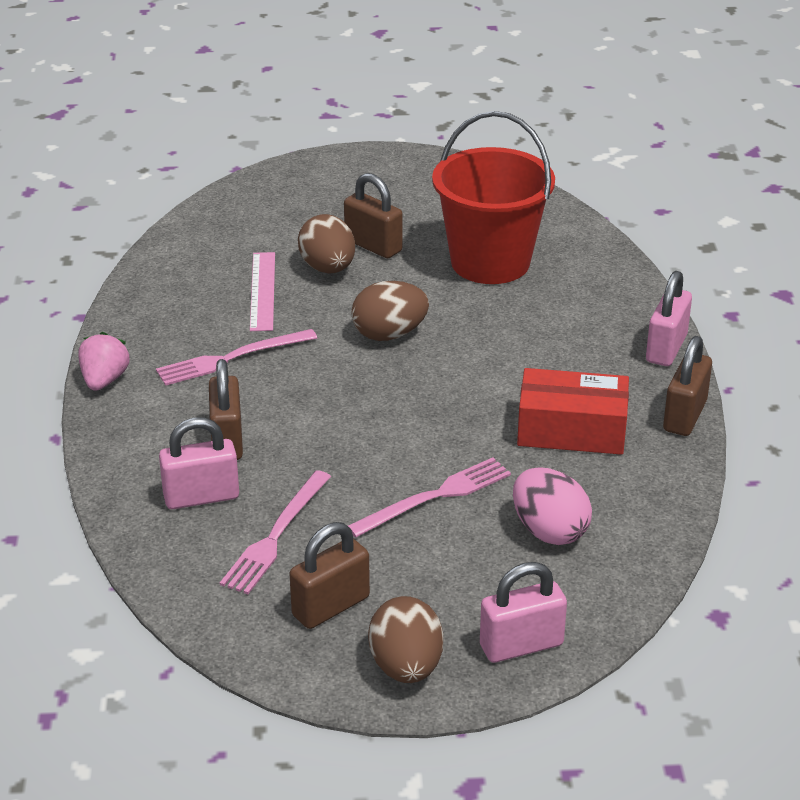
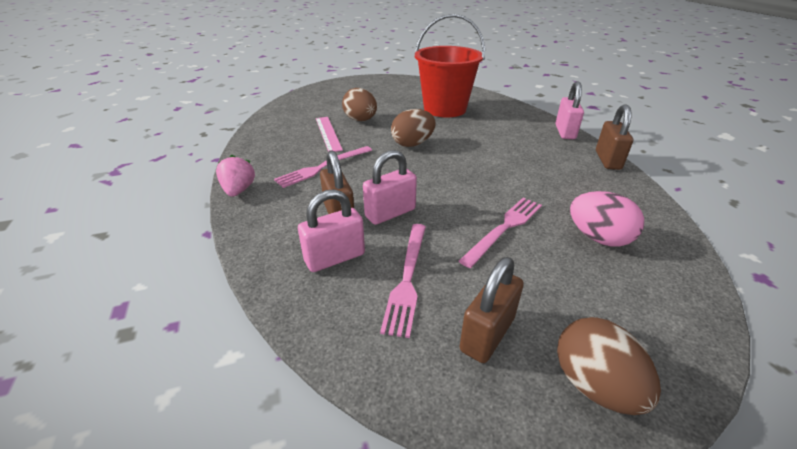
camera: 15 degrees left, 0 degrees up
(373, 246) = (380, 109): brown padlock -> none
(521, 645) = (666, 337): pink padlock -> pink padlock (390, 213)
(571, 430) = (554, 176): red box -> none

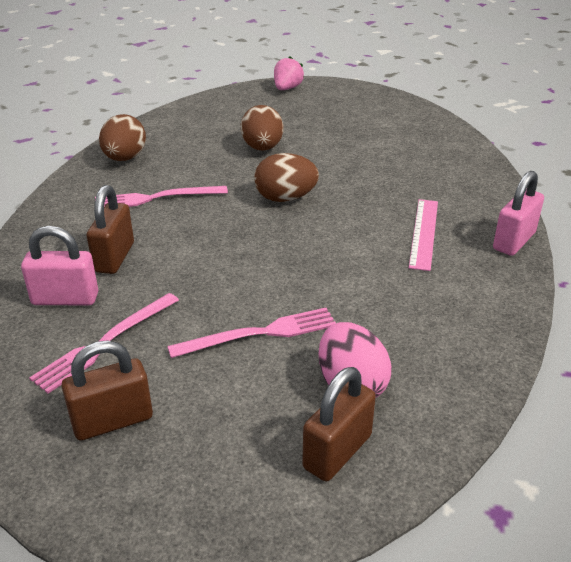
camera: 30 degrees right, 0 degrees up
(239, 190) = (54, 200): pink strawberry -> pink strawberry (287, 88)
(328, 133) = (206, 156): pink ruler -> pink ruler (424, 233)
(390, 213) = (164, 273): pink padlock -> none
(445, 109) = (388, 159): red bucket -> none
(594, 385) = (148, 503): brown egg -> brown egg (124, 158)
(607, 160) = (515, 300): brown padlock -> brown padlock (337, 452)

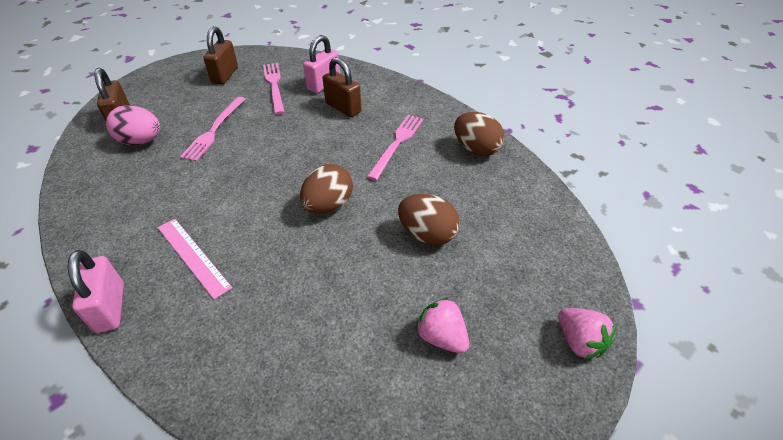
camera: 125 degrees right, 10 degrees up
(339, 121) = (441, 337): none -> pink strawberry

